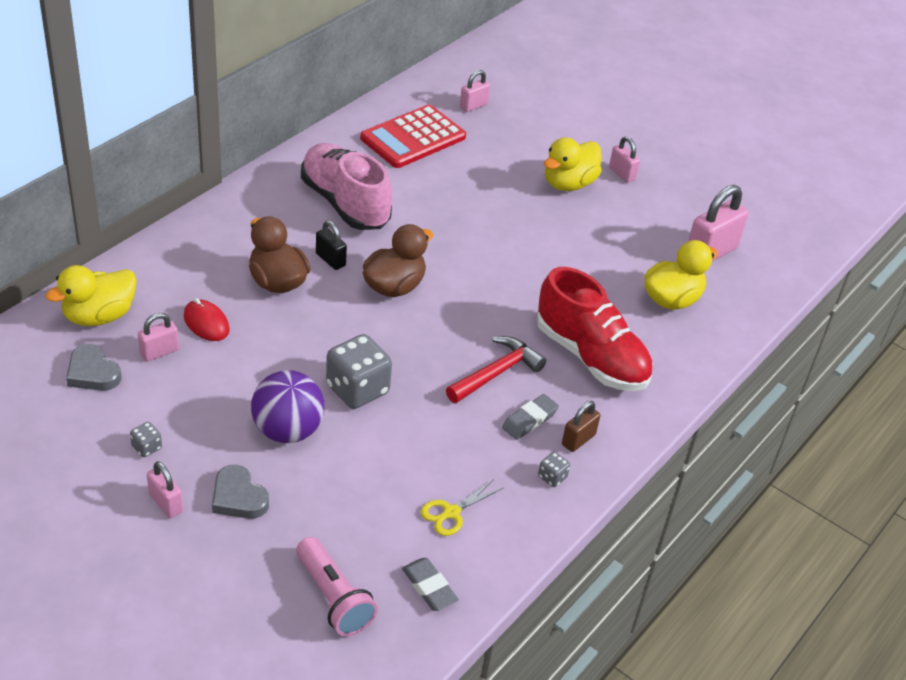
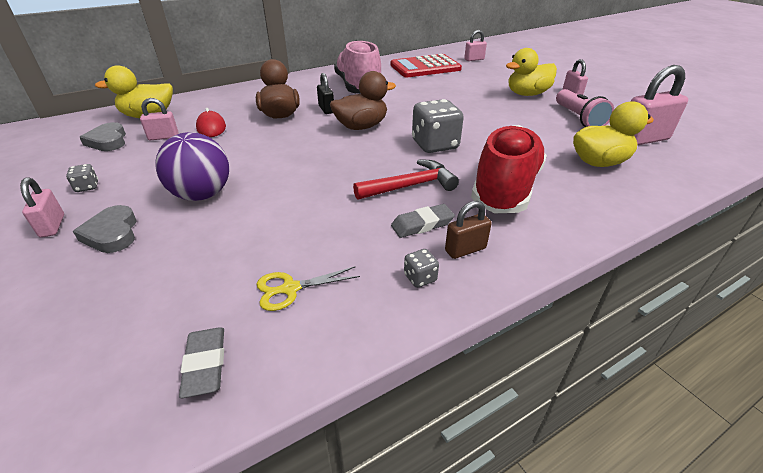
camera: 25 degrees right, 5 degrees down
(333, 597) = (96, 347): pink flashlight -> pink flashlight (578, 118)
(357, 389) = (283, 178): grey dice -> grey dice (435, 145)
(591, 357) = (506, 188): red shoe -> red shoe turned 135 degrees counterclockwise

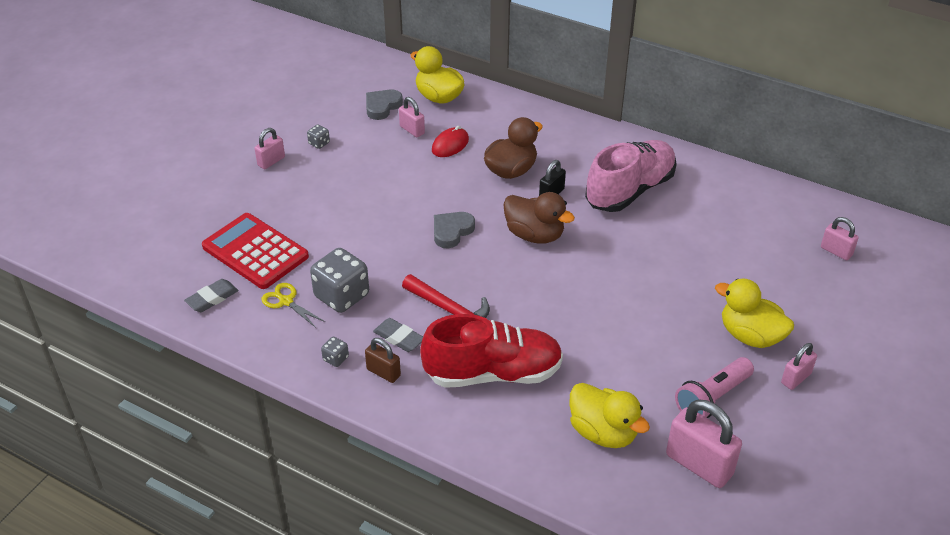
camera: 60 degrees right, 5 degrees up
(112, 233) = (282, 192): grey heart -> grey heart (452, 231)
(202, 195) = (351, 203): purple ball -> none
(425, 67) = (753, 217): red calculator -> red calculator (255, 251)
(435, 145) = (539, 300): grey dice -> grey dice (341, 296)

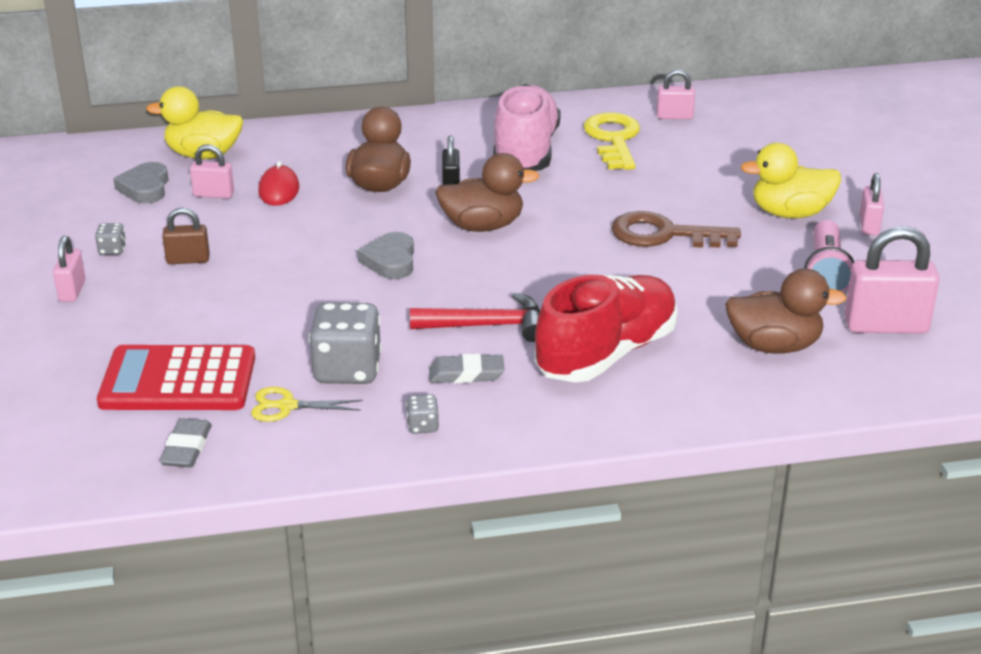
camera: 40 degrees left, 10 degrees down
(383, 372) = (493, 411): brown padlock -> brown padlock (188, 260)
(603, 432) = (774, 346): yellow duck -> brown duck
(640, 305) = (664, 235): none -> brown key
(702, 209) = (613, 139): none -> yellow key
(836, 251) = (770, 123): pink padlock -> pink padlock (674, 116)

